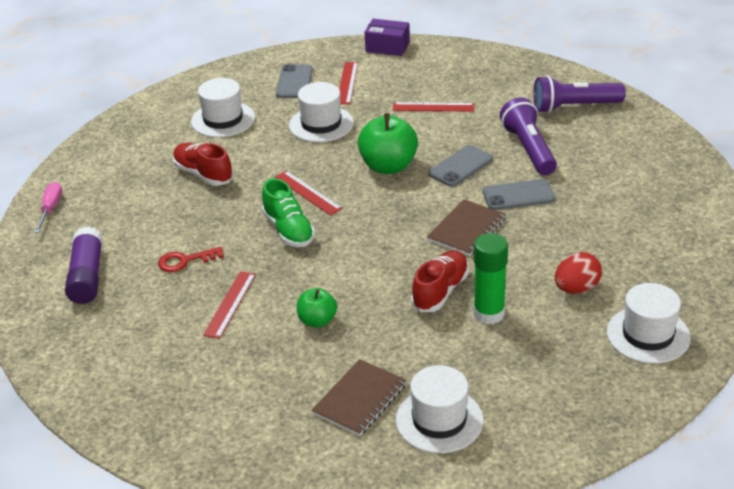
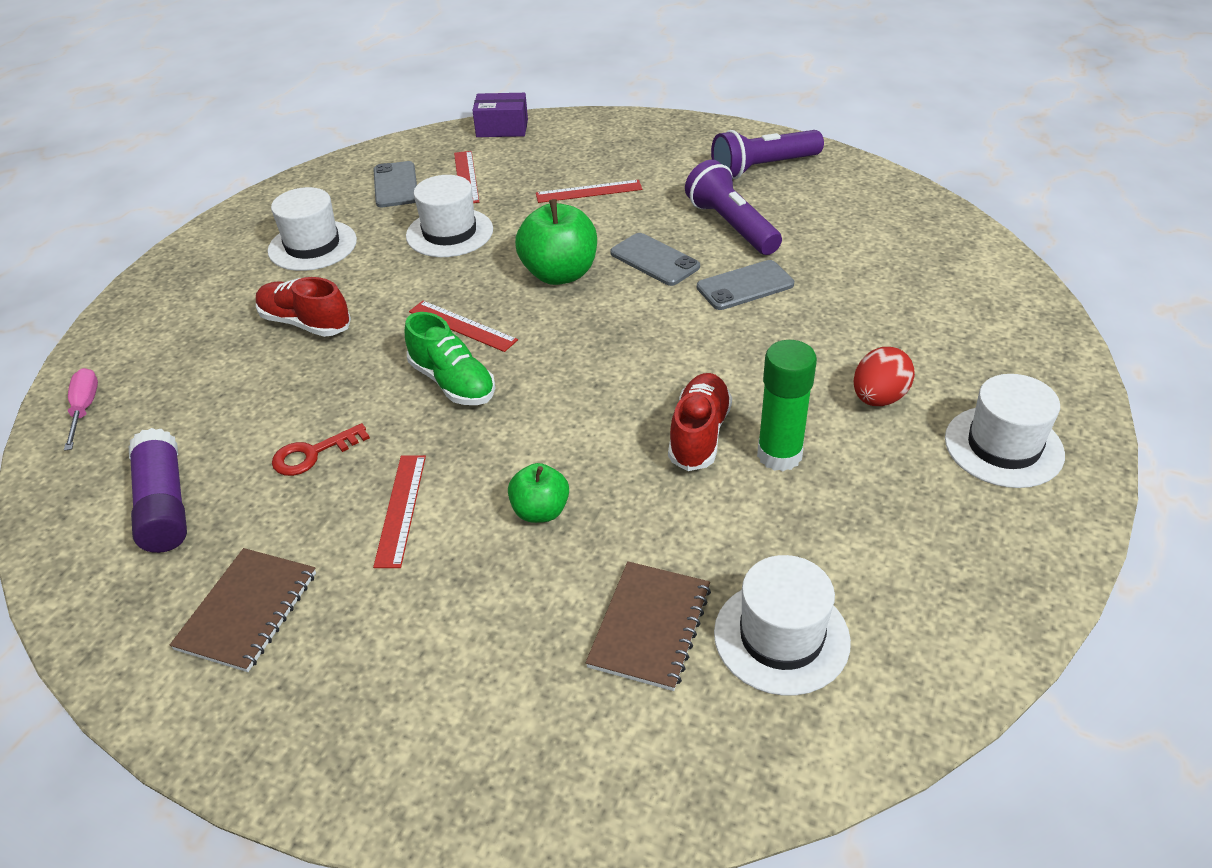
camera: 15 degrees left, 5 degrees up
(460, 166) = (654, 260): grey phone -> grey phone turned 75 degrees counterclockwise
(466, 230) = (698, 342): brown notebook -> brown notebook (247, 611)

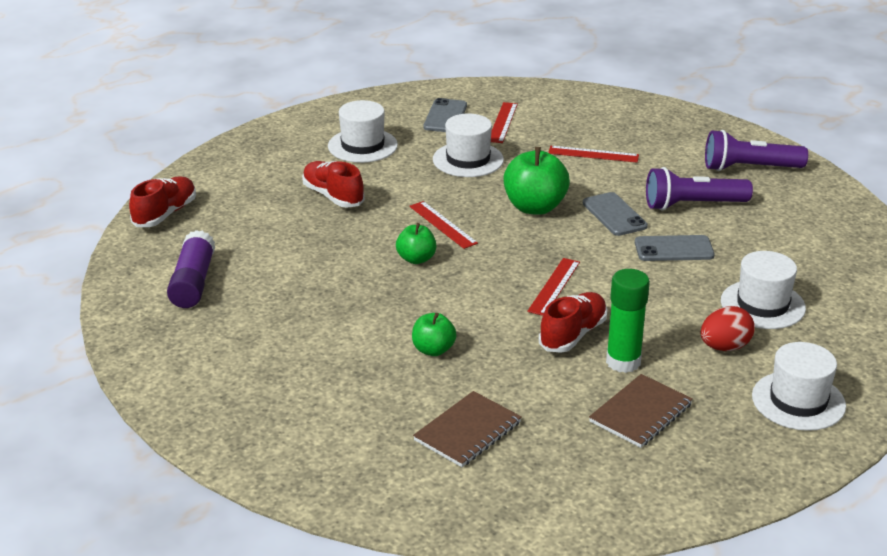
camera: 20 degrees right, 10 degrees down
(84, 409) = (165, 214): pink screwdriver -> red shoe
(247, 611) = (219, 353): brown notebook -> brown notebook (640, 413)
(313, 454) = (300, 278): red key -> none
(401, 509) = (341, 324): red ruler -> red ruler (554, 286)
(453, 382) = (416, 259): green shoe -> green apple
(502, 128) = (552, 91): purple box -> none
(731, 226) = (692, 205): purple flashlight -> purple flashlight turned 90 degrees counterclockwise
(781, 637) = (552, 461): white hat -> white hat (762, 305)

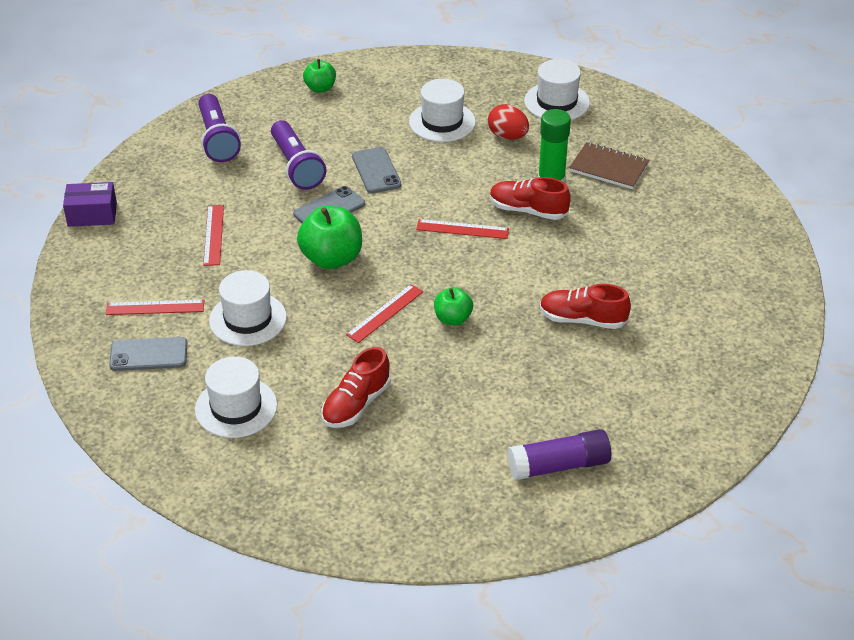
camera: 105 degrees left, 10 degrees up
(165, 214) = (440, 534): red shoe -> red shoe (582, 319)
(433, 350) = (586, 282): green apple -> green apple (320, 88)
(467, 431) = (676, 246): brown notebook -> none
(641, 104) = (92, 215): none -> purple box

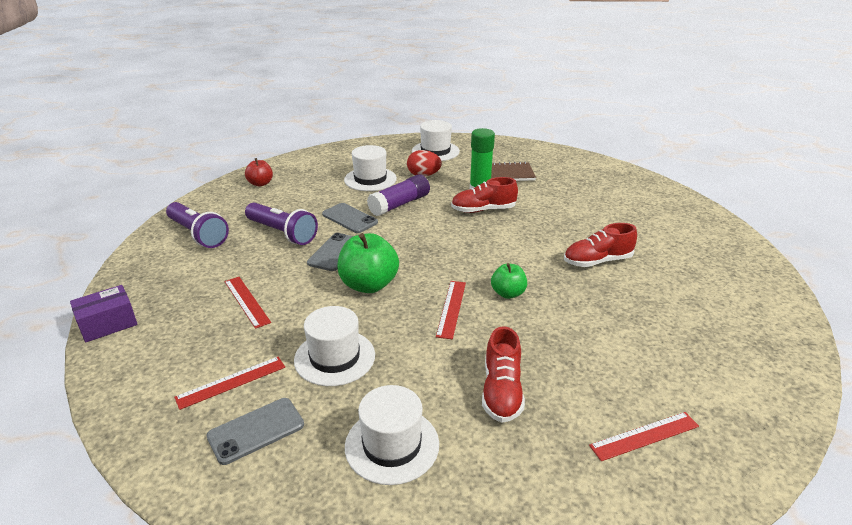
camera: 30 degrees left, 10 degrees down
(320, 88) = (260, 183): green apple -> red apple
(462, 229) = (450, 234): red ruler -> red ruler (644, 436)
(559, 466) = (711, 370): purple glue stick -> purple glue stick (399, 204)

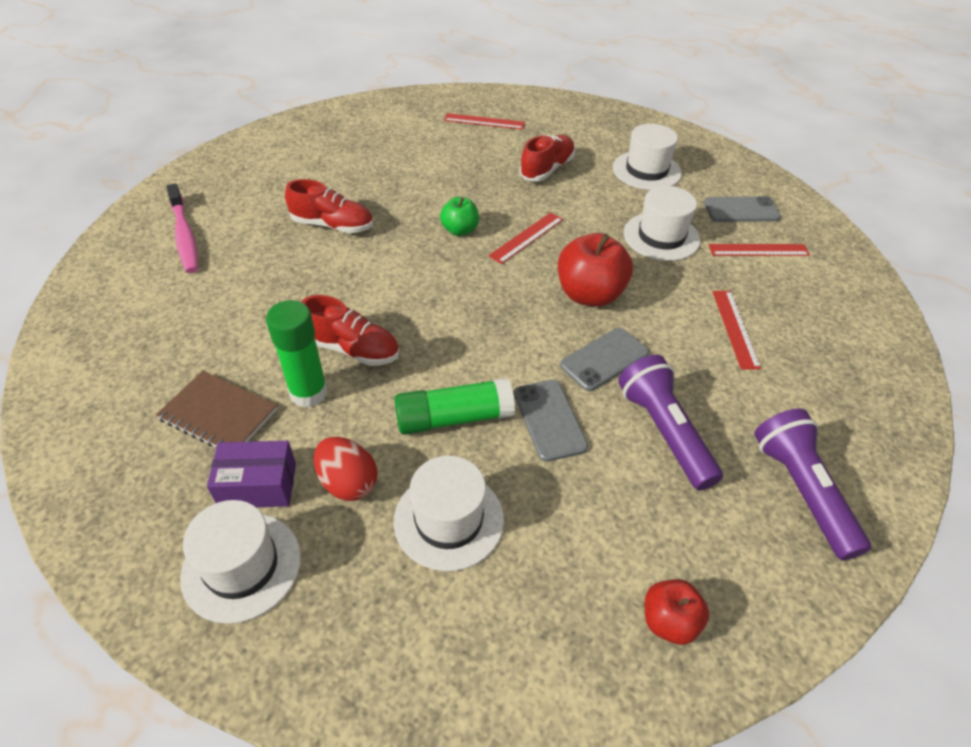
camera: 150 degrees left, 15 degrees up
(108, 324) = (899, 361): purple box -> purple box (258, 485)
(369, 285) = (589, 294): green apple -> red apple
(399, 204) = (454, 418): purple glue stick -> green glue stick
(666, 222) = (184, 236): none -> pink toothbrush

